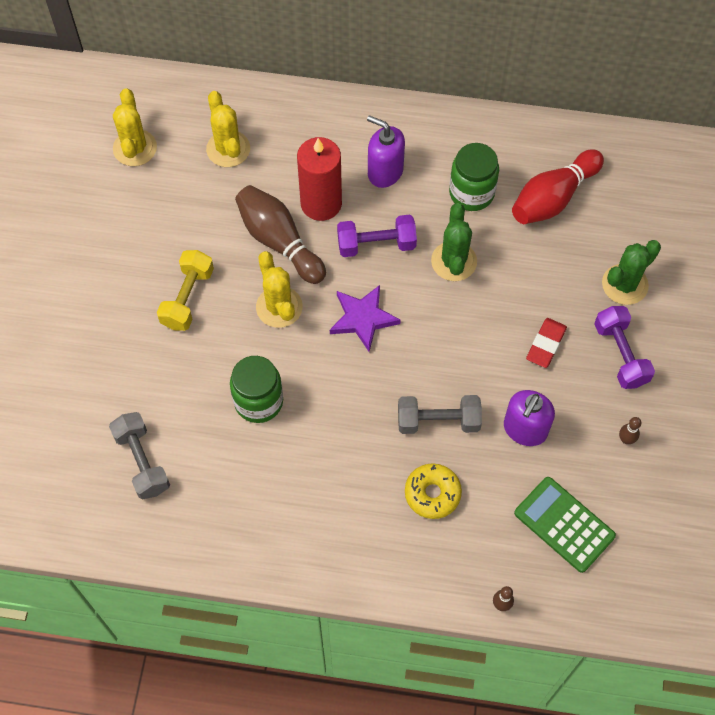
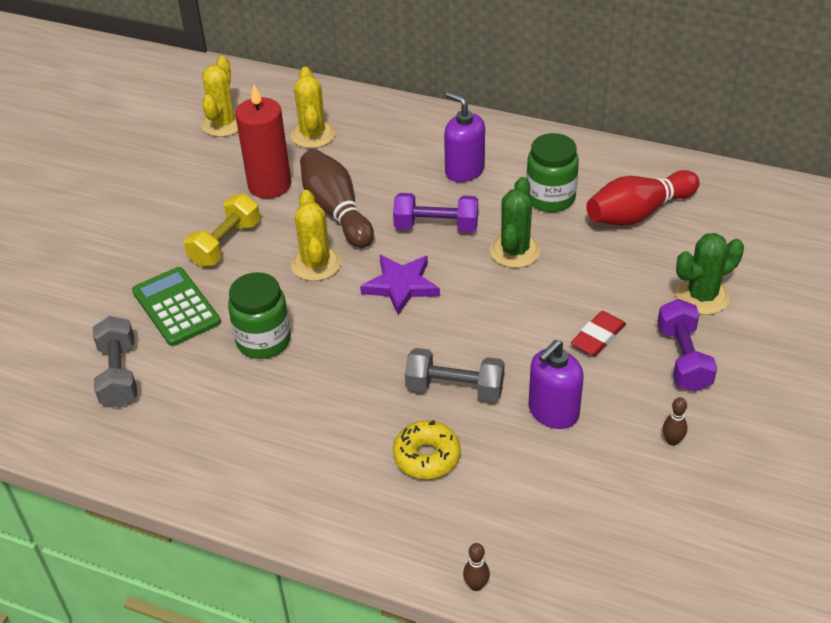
camera: 15 degrees right, 20 degrees down
(321, 203) = (390, 187): red candle -> red candle (269, 185)
(564, 524) = (576, 514): green calculator -> green calculator (176, 307)

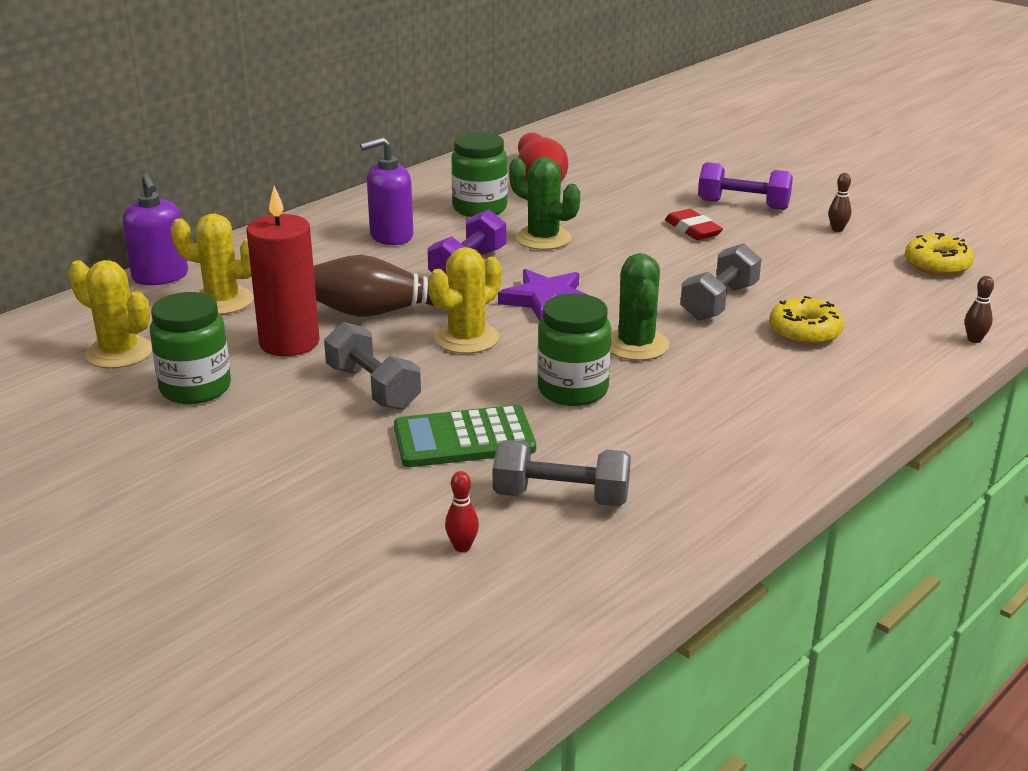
camera: 70 degrees left, 15 degrees down
(51, 346) = (462, 547): none -> red bowling pin
(193, 171) = (195, 388): none -> green jar
(225, 244) = (373, 388): yellow dumbbell -> grey dumbbell
(316, 264) = (467, 338): yellow cactus -> yellow cactus turned 60 degrees counterclockwise
(553, 412) = (777, 266): purple soap dispenser -> purple soap dispenser (160, 277)
(635, 535) = (937, 265): none -> yellow donut
(702, 296) = (672, 182): green cactus -> green cactus (636, 345)

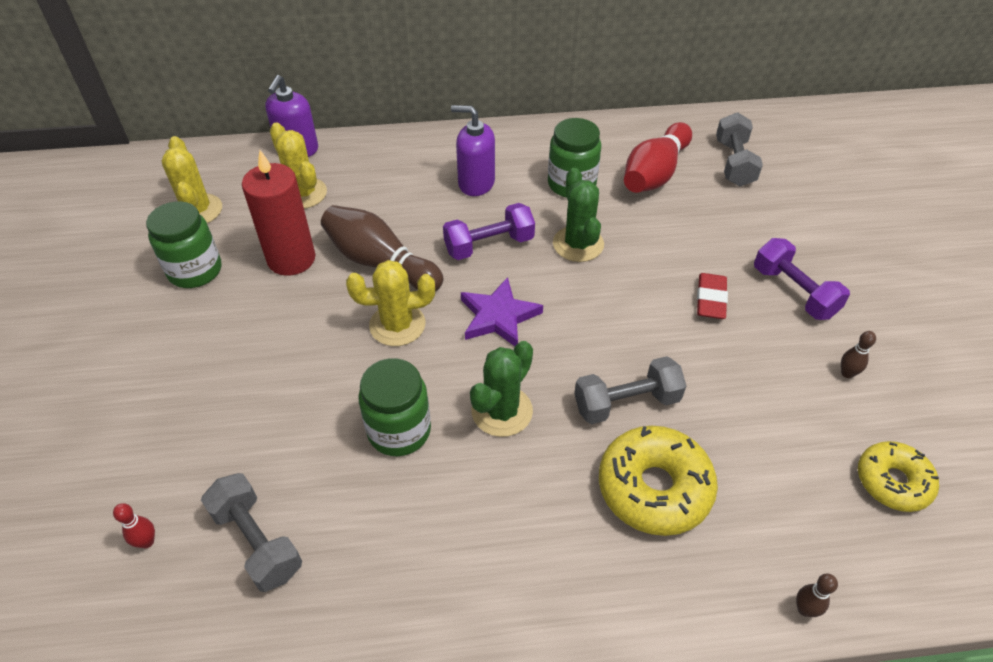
camera: 40 degrees right, 20 degrees up
(373, 388) = (284, 338): grey dumbbell -> grey dumbbell (734, 163)
(464, 439) = (274, 431): green calculator -> none
(804, 332) = (654, 488): yellow donut -> yellow donut, size x1.53

